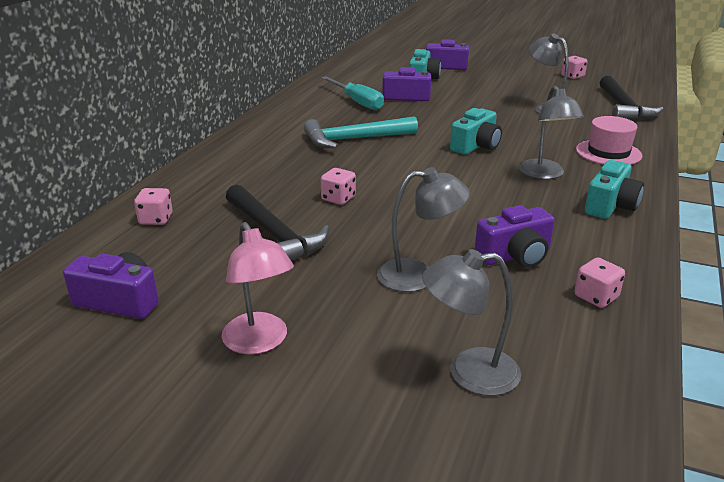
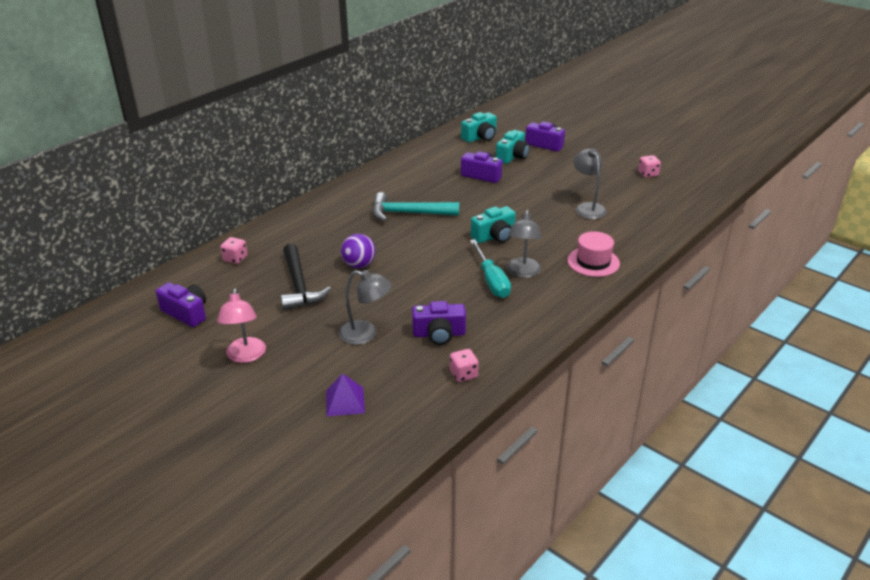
camera: 20 degrees right, 5 degrees up
(338, 198) = (359, 265): pink dice -> purple ball
(357, 102) = (439, 175): turquoise screwdriver -> turquoise screwdriver (491, 280)
(469, 373) = (345, 401): grey lamp -> purple pyramid
(610, 205) = (544, 309): turquoise camera -> turquoise camera (480, 137)
(623, 107) = (656, 217): black hammer -> none

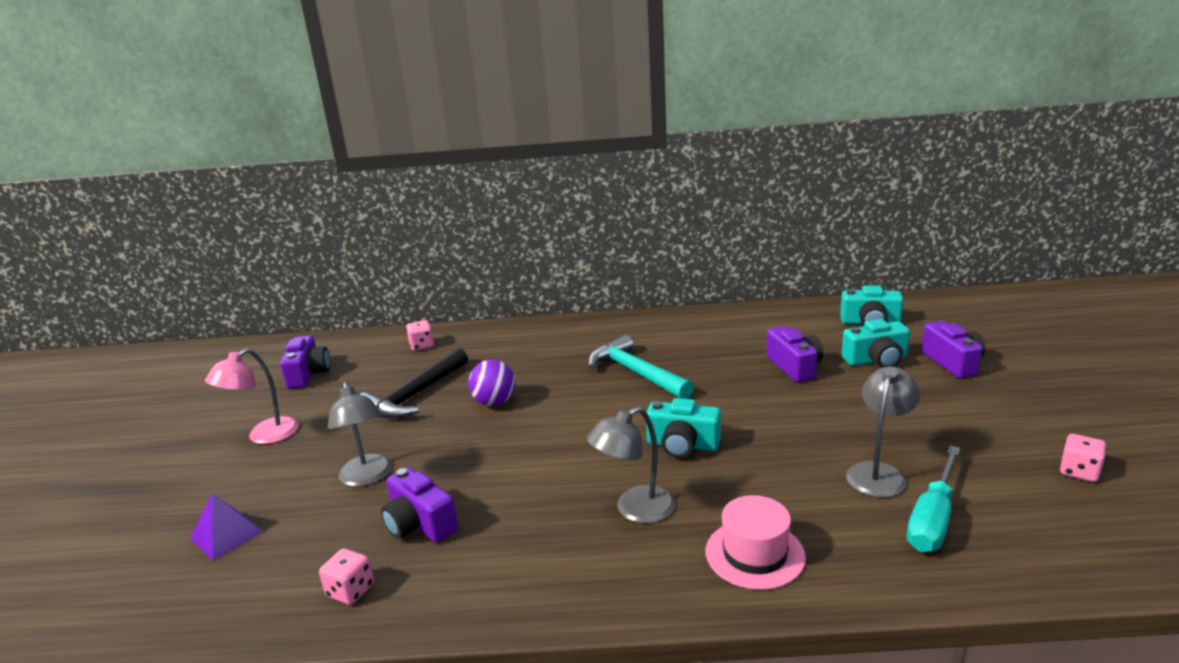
camera: 50 degrees right, 10 degrees down
(491, 280) = (582, 497): turquoise screwdriver -> turquoise screwdriver (933, 518)

